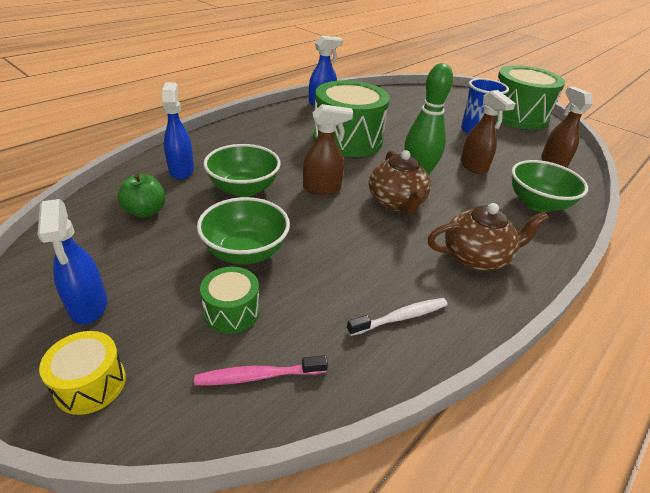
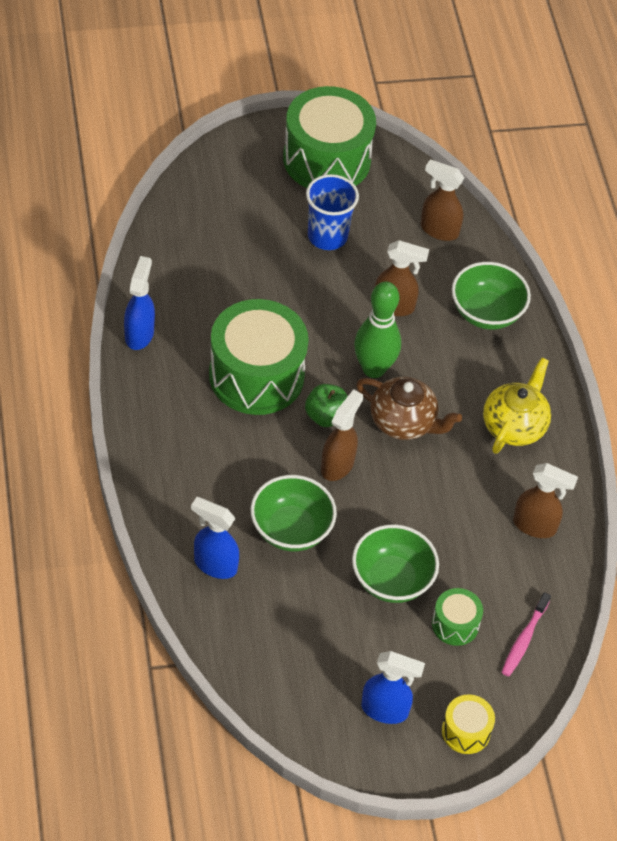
camera: 55 degrees left, 15 degrees up
(145, 211) = (275, 626): green apple -> green apple (326, 416)
(400, 317) = (535, 526): white toothbrush -> brown spray bottle
(476, 257) = (514, 425): brown teapot -> yellow teapot

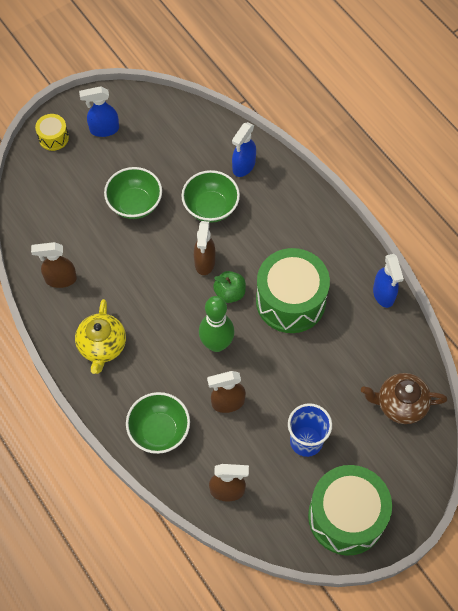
camera: 160 degrees right, 10 degrees up
(214, 565) = (243, 166): blue spray bottle -> blue spray bottle turned 120 degrees clockwise
(404, 422) = (177, 313): brown teapot -> brown teapot (400, 404)
(455, 624) = (85, 194): green drum -> none
(524, 639) = (40, 203): pink toothbrush -> none

